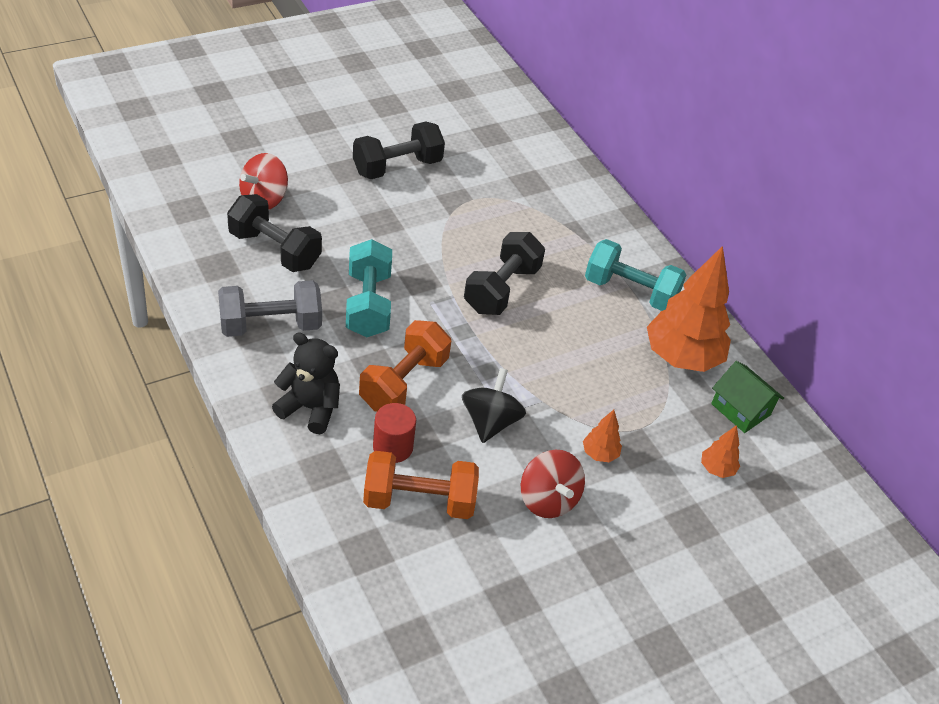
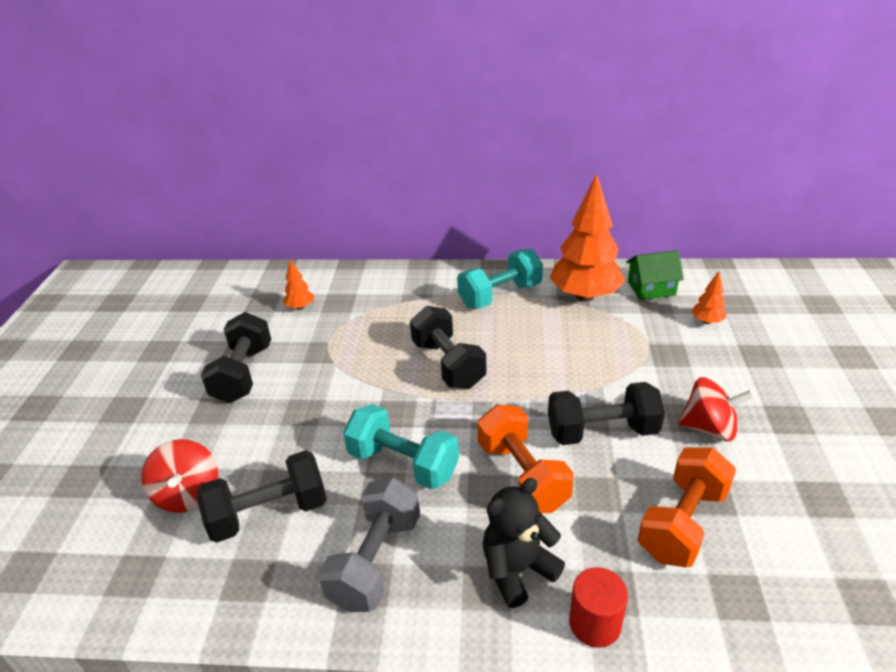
camera: 50 degrees left, 10 degrees down
(393, 447) = (603, 517): red cylinder -> red cylinder (595, 623)
(490, 422) = (602, 432): black spinning top -> black dumbbell
(599, 454) = (668, 377): orange tree -> orange tree (300, 307)

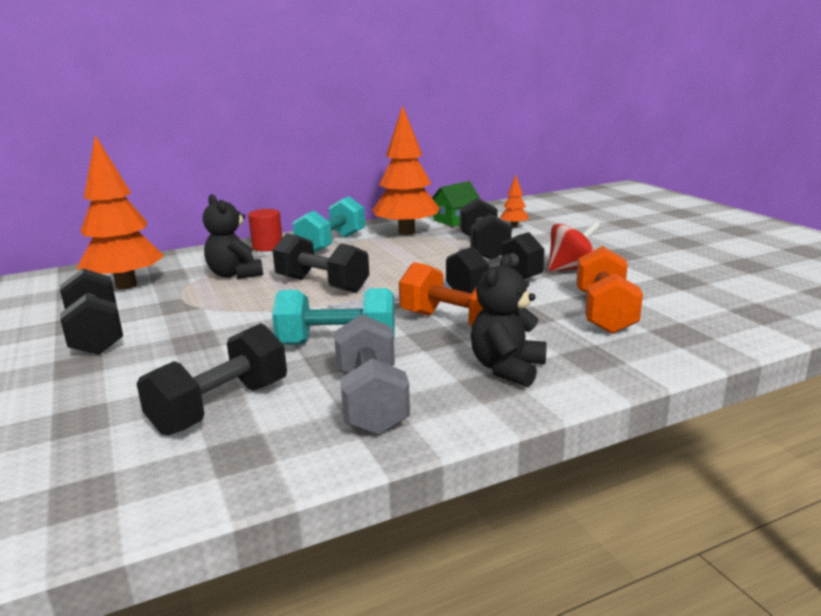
camera: 30 degrees left, 15 degrees down
(188, 494) = (103, 422): red spinning top -> none
(300, 307) = (126, 285): orange tree -> orange tree, size x2.31
(388, 320) = (235, 274): none -> black teddy bear
(595, 623) = (599, 375): red cylinder -> red cylinder (267, 247)
(643, 353) = (484, 248): none -> black dumbbell

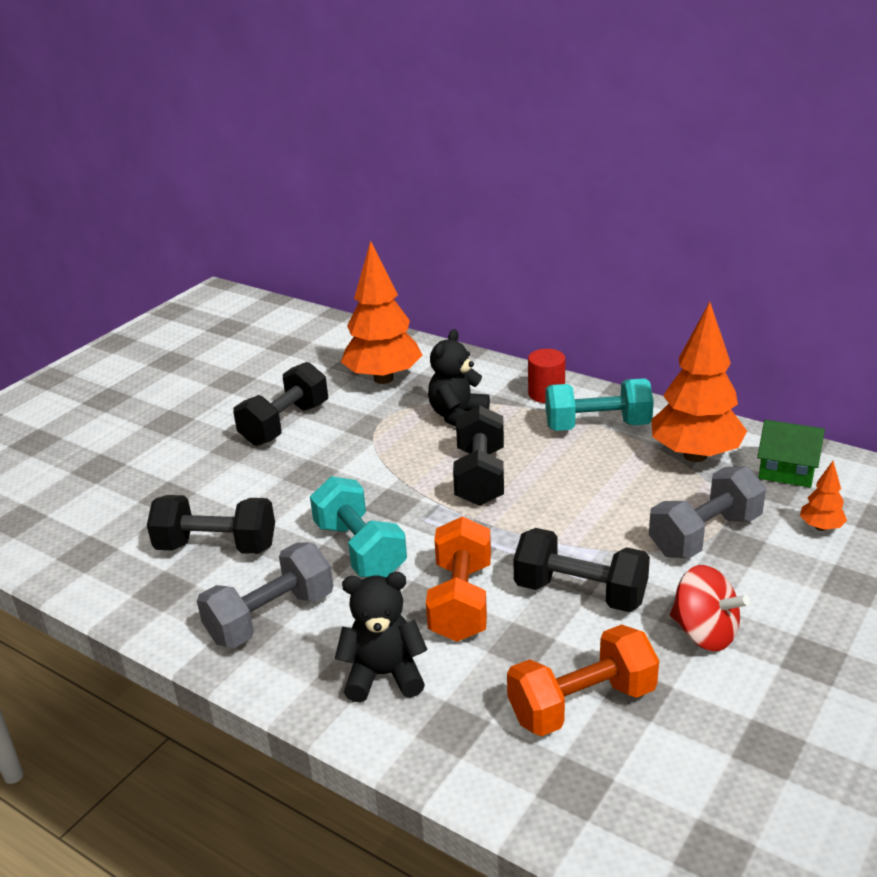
camera: 60 degrees right, 10 degrees up
(484, 248) = (705, 535): black dumbbell -> grey dumbbell

